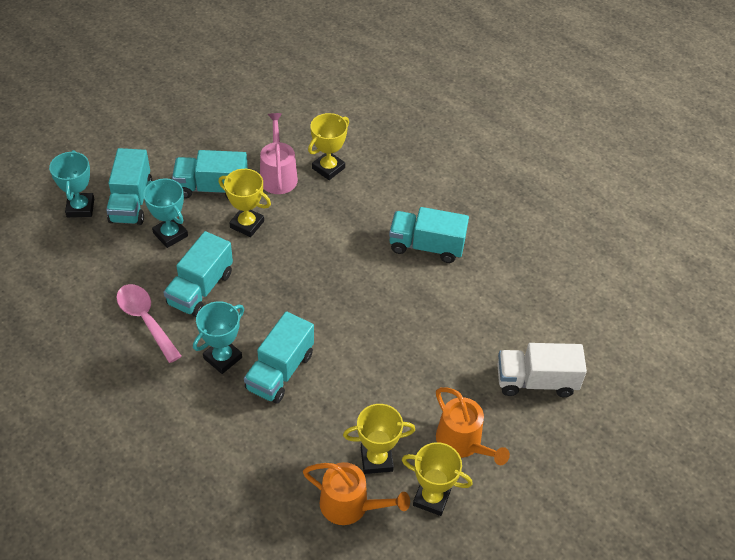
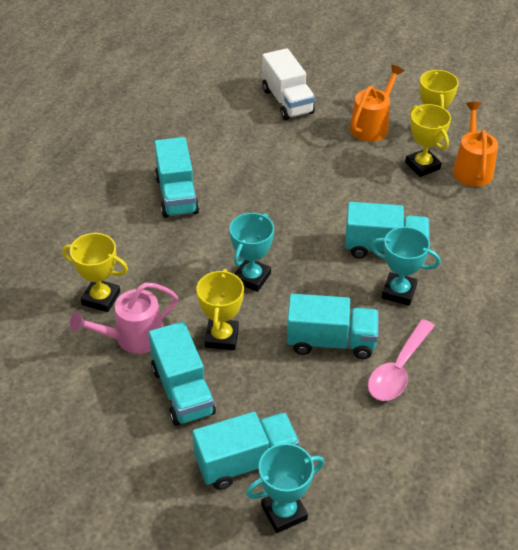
camera: 110 degrees left, 5 degrees down
(170, 234) = (274, 399): turquoise trophy -> turquoise trophy (252, 278)

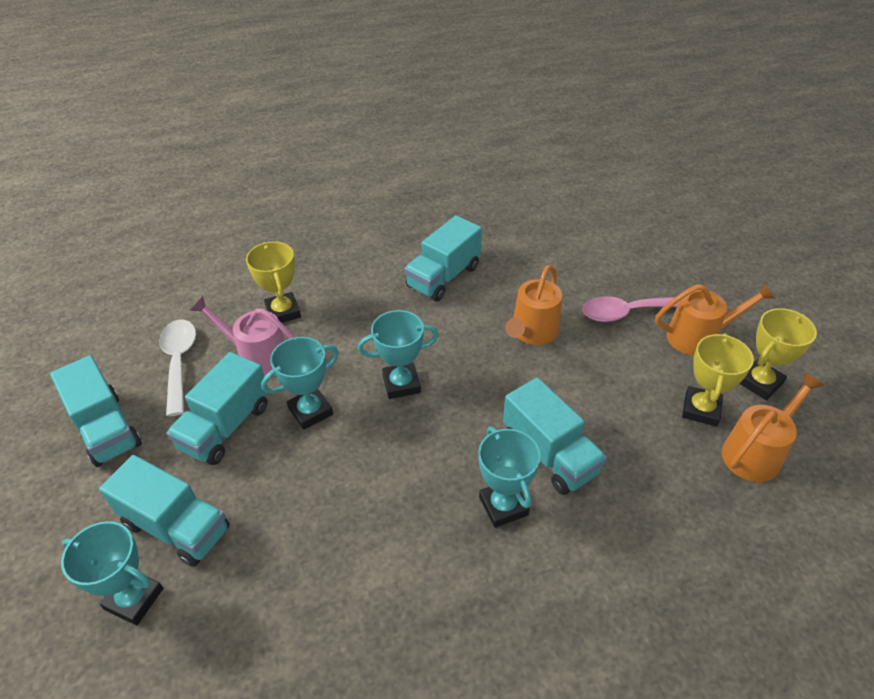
camera: 50 degrees right, 0 degrees up
(80, 386) = (179, 362): none -> white spoon
(221, 337) = (310, 411): yellow trophy -> turquoise trophy
(282, 189) = (532, 332): none -> orange watering can
(287, 101) = (644, 264): white truck -> none
(331, 341) = (380, 493): turquoise truck -> turquoise truck (106, 429)
(398, 370) = (396, 576): pink spoon -> pink spoon (628, 312)

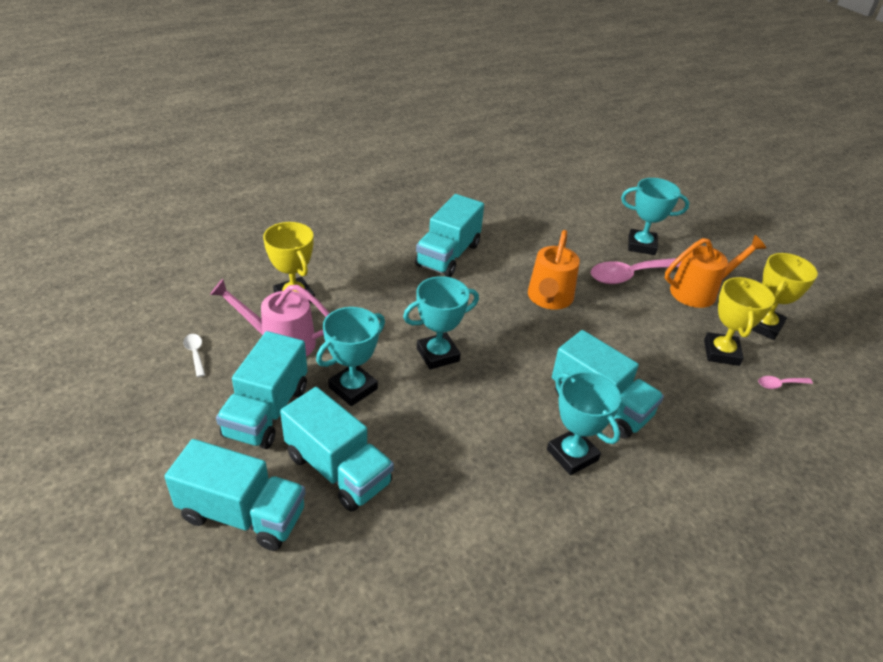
camera: 15 degrees left, 5 degrees down
(106, 429) = (132, 427): turquoise truck -> turquoise truck (338, 469)
(134, 599) = (217, 592): turquoise trophy -> turquoise trophy (641, 245)
(179, 362) = (195, 354): white spoon -> white spoon, size x0.46
(755, 453) = (779, 384): orange watering can -> pink spoon

